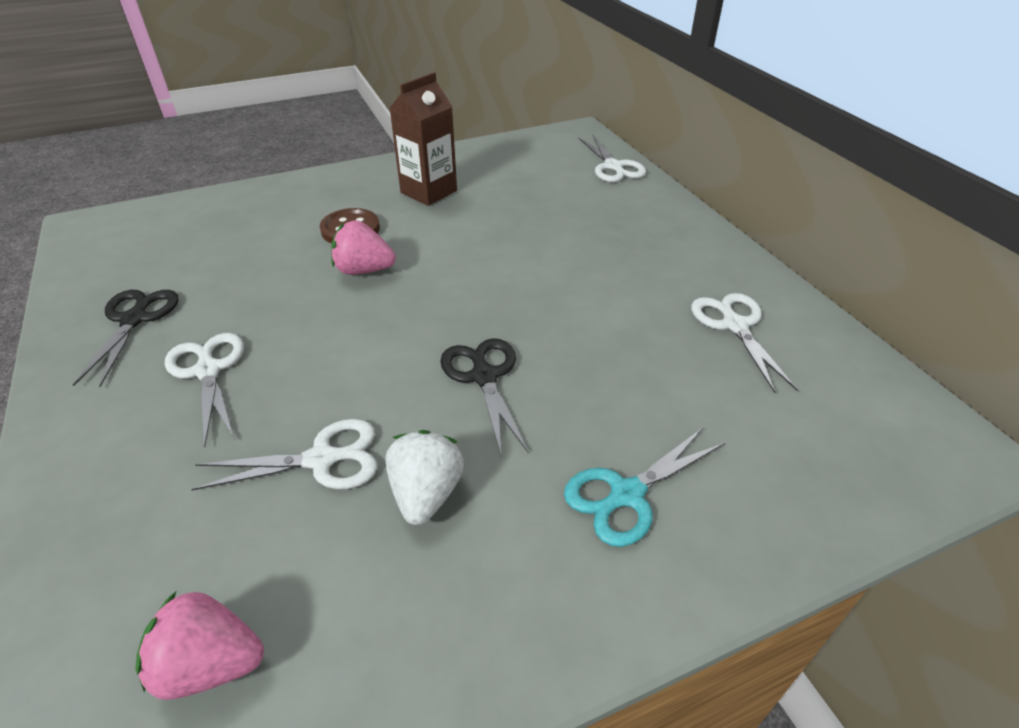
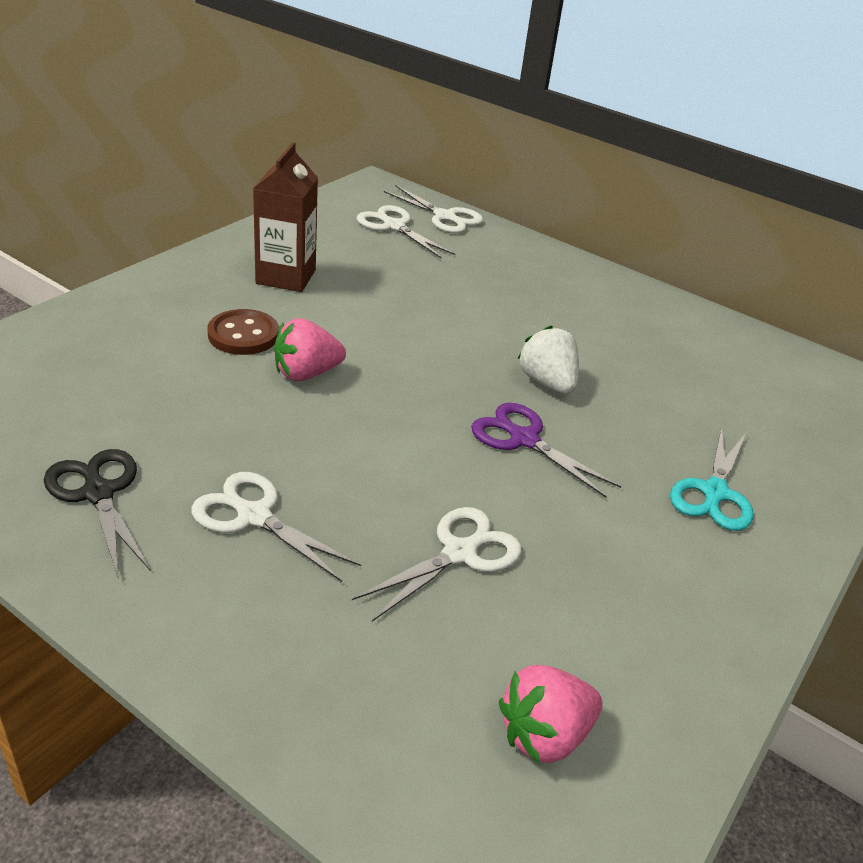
camera: 35 degrees left, 5 degrees down
(426, 493) = (574, 546): white strawberry -> white strawberry (547, 382)
(484, 376) = (523, 439): black scissors -> purple scissors
(734, 325) = (671, 341): white scissors -> white scissors (394, 226)

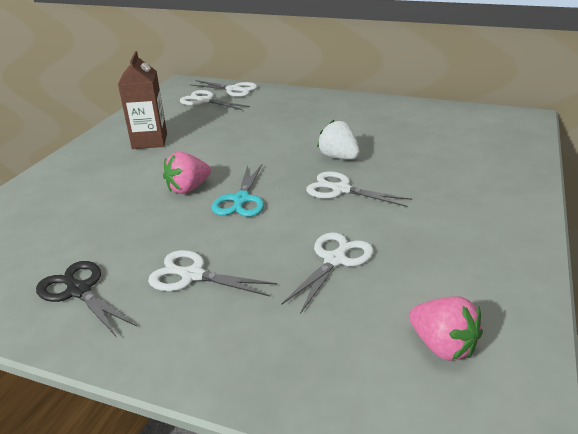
camera: 10 degrees left, 5 degrees down
(243, 335) = (137, 178): brown button -> none
(523, 439) = (340, 189): purple scissors -> white scissors
(544, 735) = (442, 346): pink strawberry -> pink strawberry turned 90 degrees counterclockwise
(714, 493) = (466, 188): turquoise scissors -> turquoise scissors (241, 200)

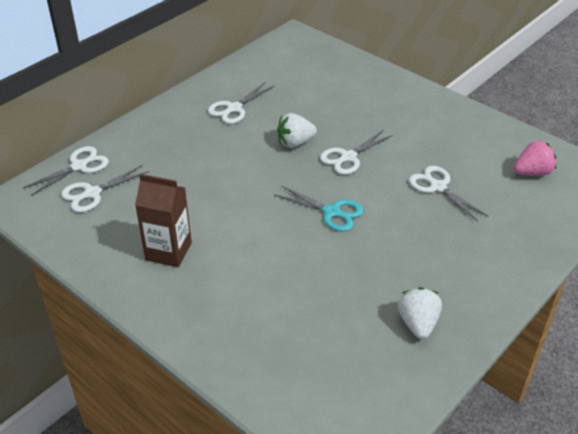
camera: 70 degrees left, 10 degrees up
(79, 290) = (418, 323): black scissors -> white strawberry
(188, 188) = (292, 240): pink strawberry -> none
(192, 275) = (425, 258): white scissors -> white scissors (234, 108)

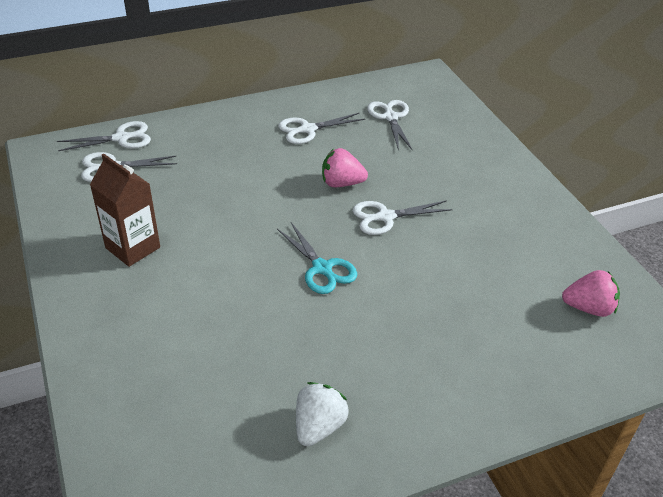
camera: 25 degrees right, 0 degrees up
(295, 143) = (341, 183): white strawberry -> pink strawberry
(437, 187) = (460, 283): white scissors -> white scissors (390, 117)

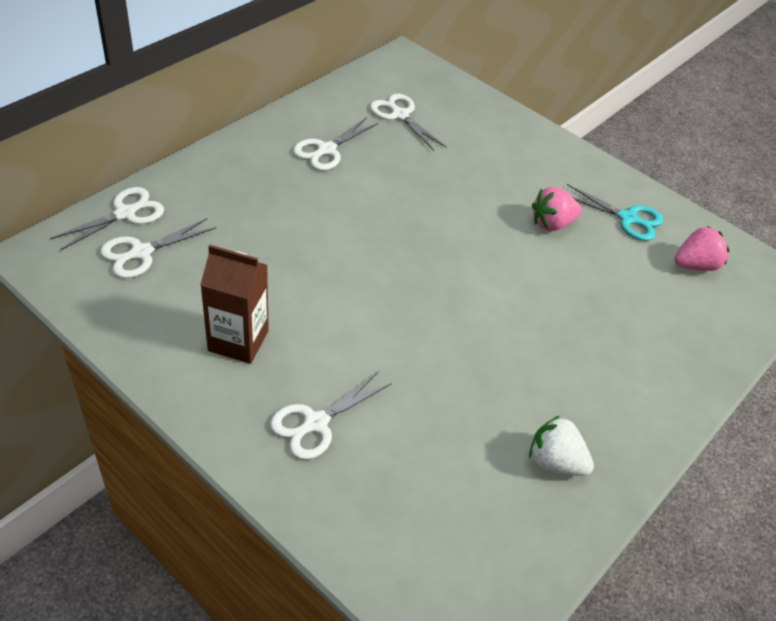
camera: 30 degrees left, 5 degrees up
(319, 426) = (554, 462): white strawberry -> white strawberry turned 60 degrees counterclockwise
(322, 268) = (448, 301): turquoise scissors -> turquoise scissors (628, 218)
(341, 183) = (402, 202): pink strawberry -> pink strawberry (551, 223)
(385, 217) = (468, 227): white scissors -> white scissors (315, 423)

